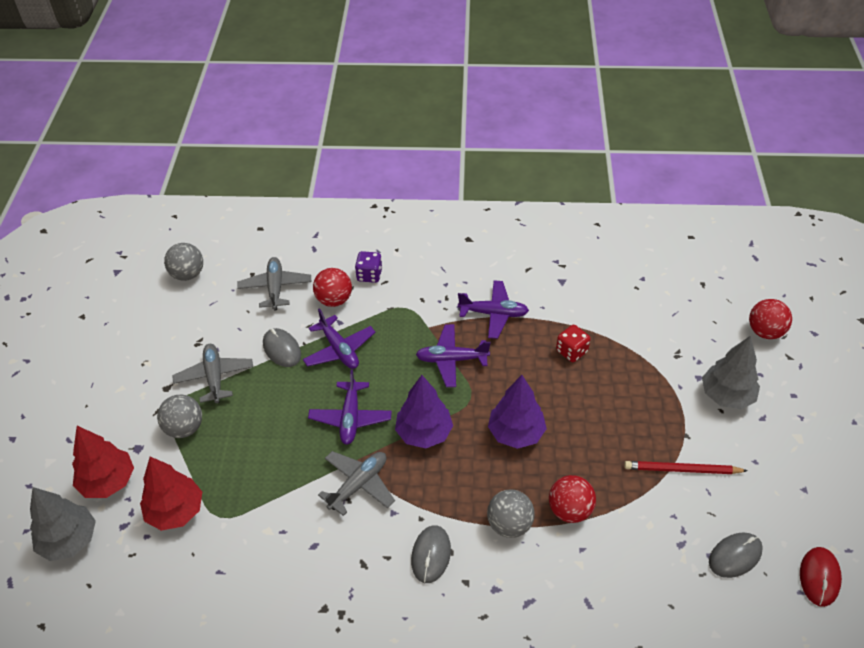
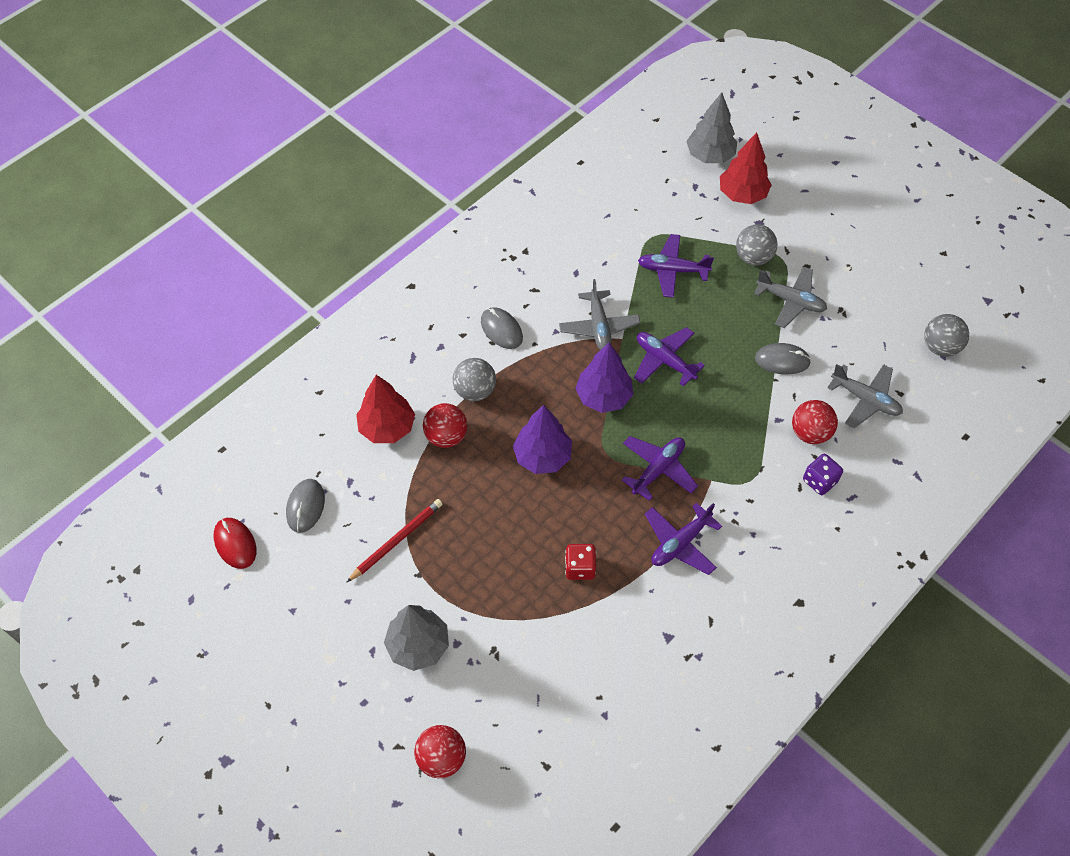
camera: 130 degrees right, 10 degrees up
(175, 511) = (680, 217): red tree -> red tree (387, 427)
(339, 350) = (745, 398): purple plane -> purple plane (672, 270)

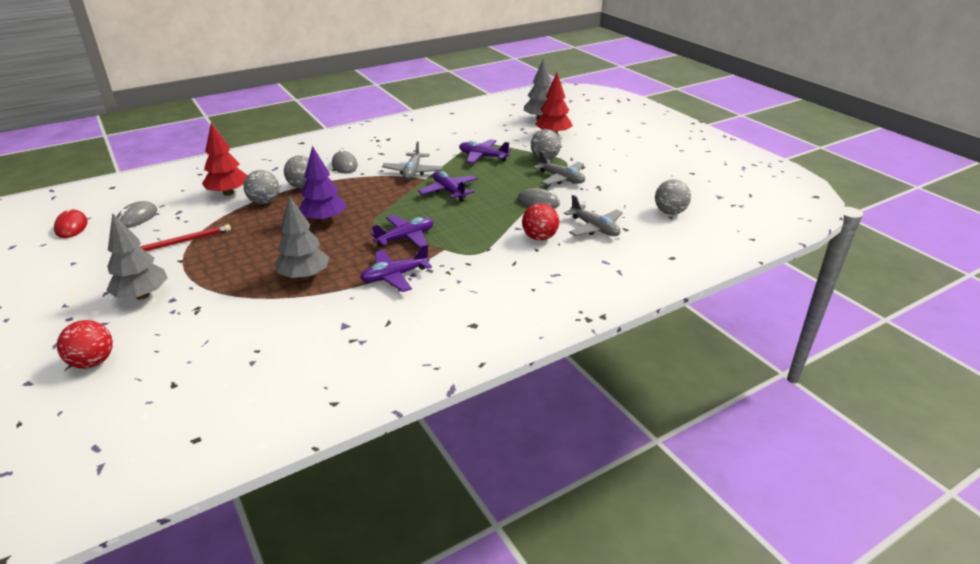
camera: 15 degrees right, 25 degrees down
(446, 436) = (264, 202): red ball -> grey ball
(580, 568) = (304, 276): red dice -> grey tree
(603, 397) = (391, 200): purple tree -> none
(819, 481) = (532, 262): purple dice -> none

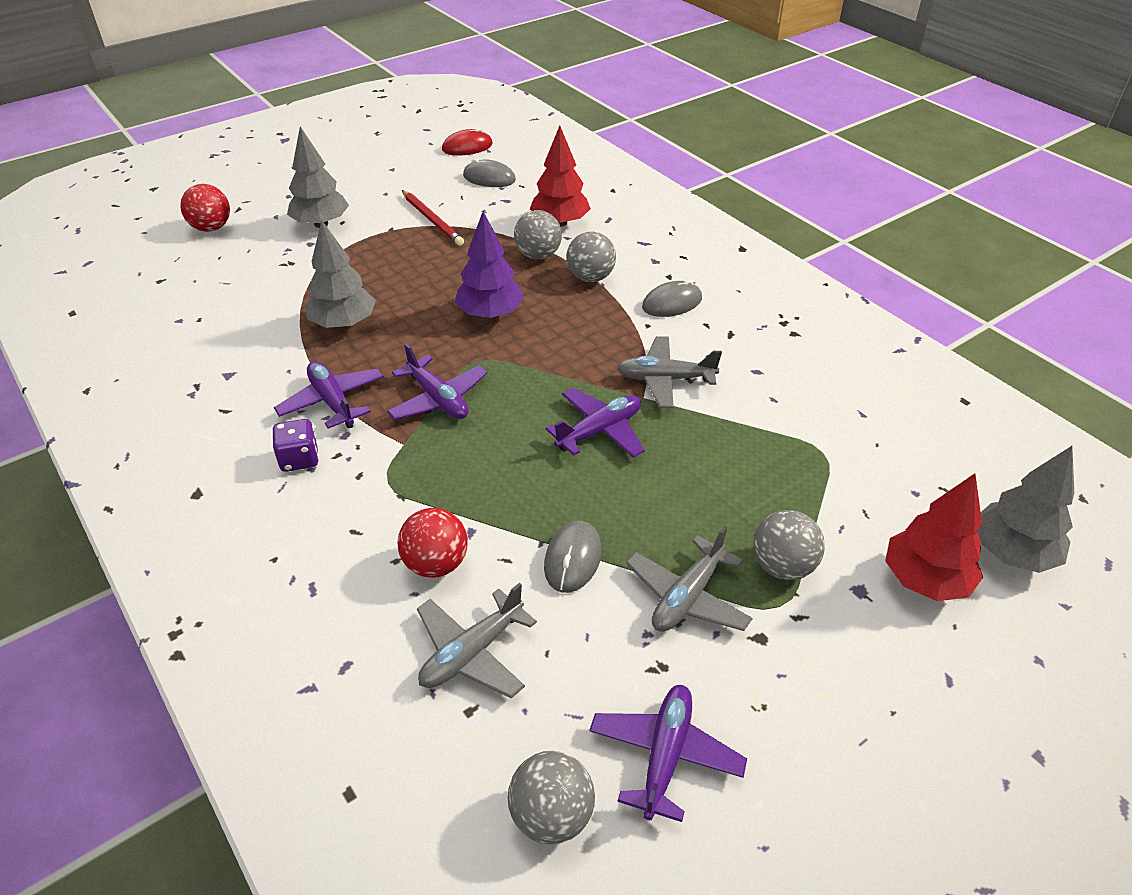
camera: 85 degrees right, 10 degrees up
(448, 286) = (299, 459): none -> purple dice
(483, 157) = (758, 464): purple plane -> purple plane (665, 755)

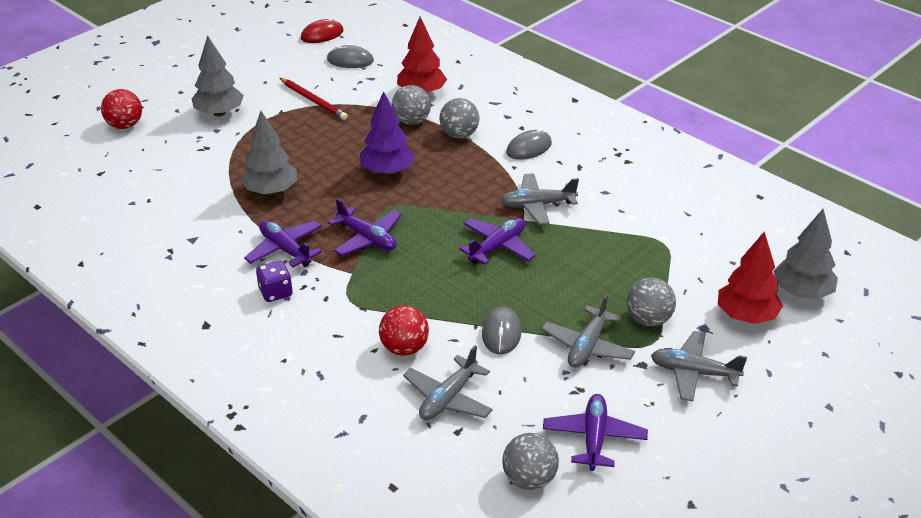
camera: 10 degrees left, 5 degrees down
(834, 663) = (694, 372): none -> grey plane

